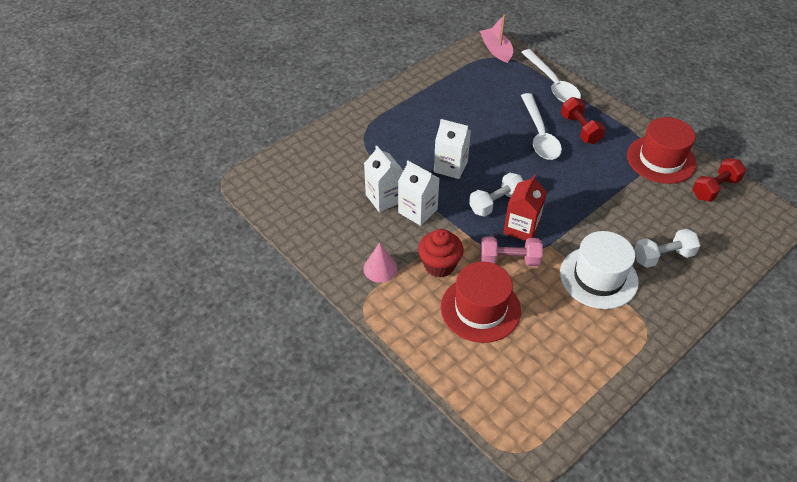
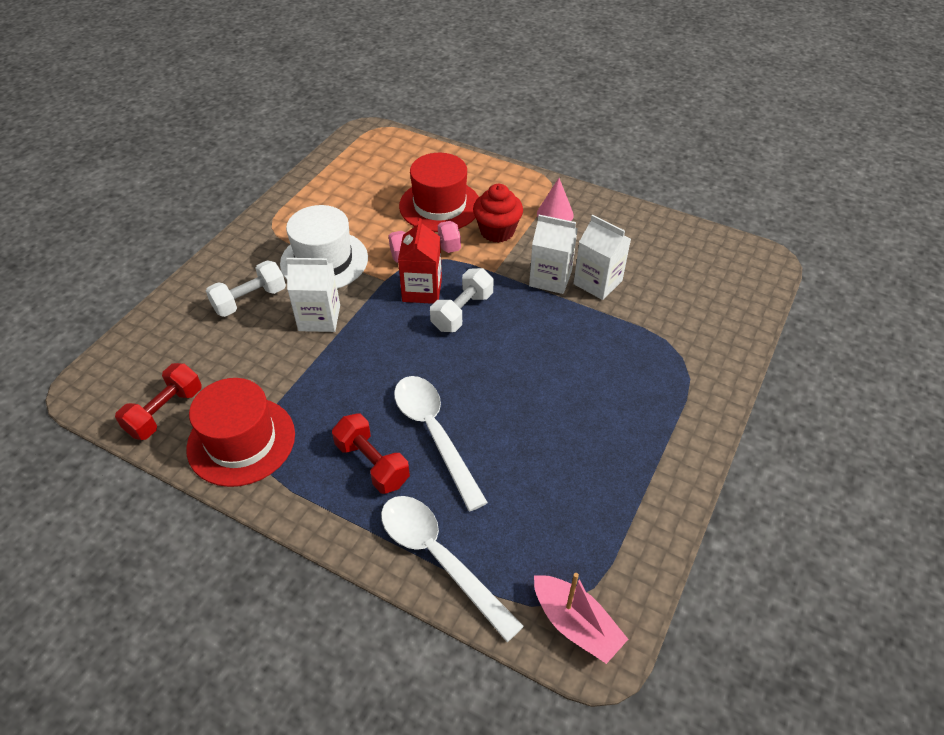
camera: 160 degrees right, 0 degrees up
(450, 167) = (540, 344): white carton -> white carton (319, 318)

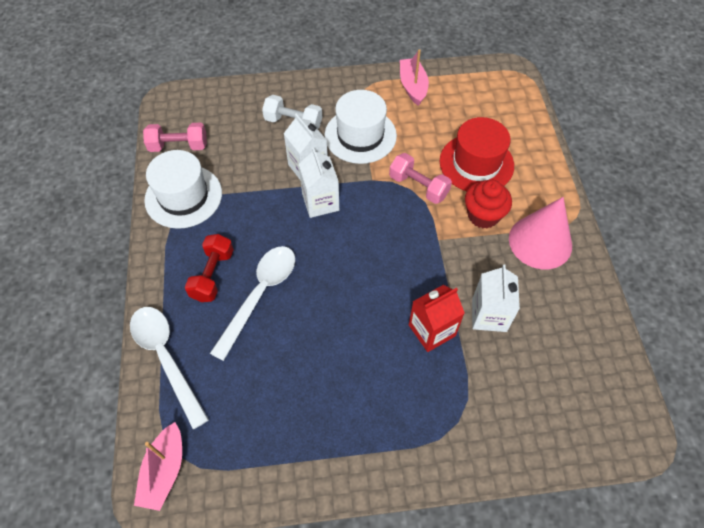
camera: 55 degrees right, 10 degrees up
(165, 412) = (178, 146): red dumbbell -> pink dumbbell
(241, 441) = (183, 196): red hat -> white hat
(309, 196) = (413, 86): none -> pink boat
(422, 290) = (381, 207): red carton -> red carton (432, 330)
(439, 558) = (166, 358): white spoon -> white spoon turned 45 degrees counterclockwise
(462, 311) = (381, 244): white dumbbell -> none
(550, 278) = (464, 280): white carton -> white carton (320, 202)
(555, 214) = (540, 242): pink cone -> pink cone, size x1.76

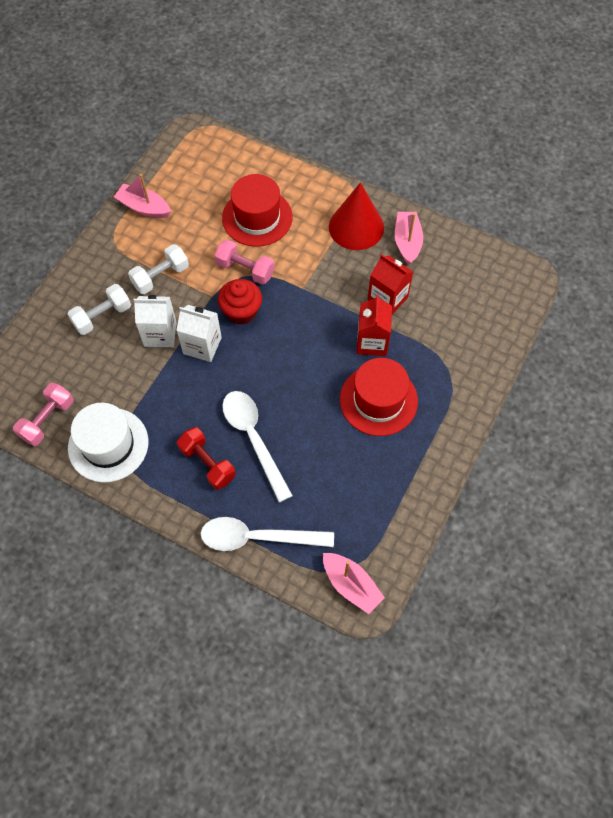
camera: 55 degrees left, 5 degrees up
(360, 135) = (160, 276): white hat -> white dumbbell
(375, 375) = (378, 400): none -> red hat
(418, 186) = (245, 269): pink dumbbell -> pink dumbbell turned 45 degrees clockwise
(483, 215) = (306, 246): red cupcake -> red cupcake (241, 311)
(489, 315) = (387, 299): white carton -> red carton
(540, 242) = (356, 227): pink cone -> red cone
(566, 294) = (407, 242): none -> pink boat

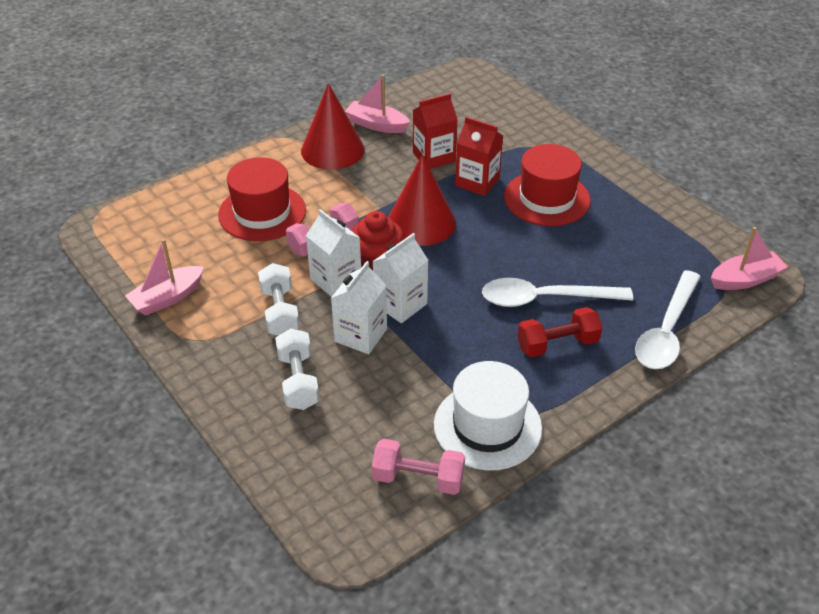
camera: 65 degrees left, 20 degrees down
(47, 420) = (418, 478): pink dumbbell -> pink dumbbell turned 45 degrees counterclockwise
(208, 295) = (336, 280): none -> white carton
(300, 322) = (421, 222): none -> red cone

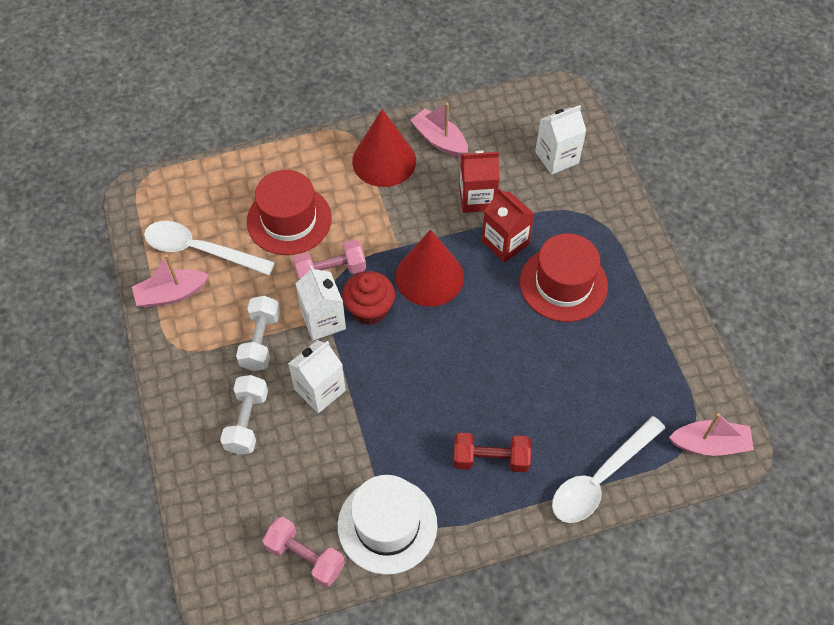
camera: 20 degrees right, 15 degrees up
(400, 304) = (369, 367): white carton -> white carton (557, 157)
(545, 299) = (504, 404): white spoon -> white spoon (200, 250)

